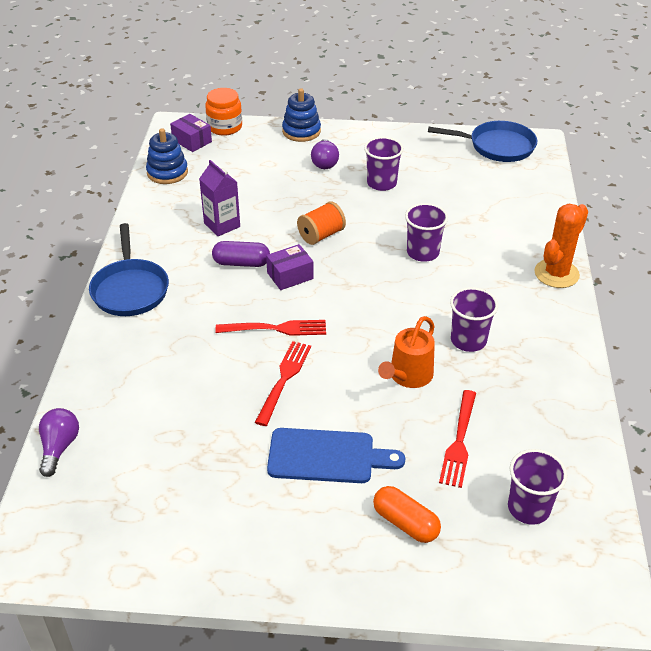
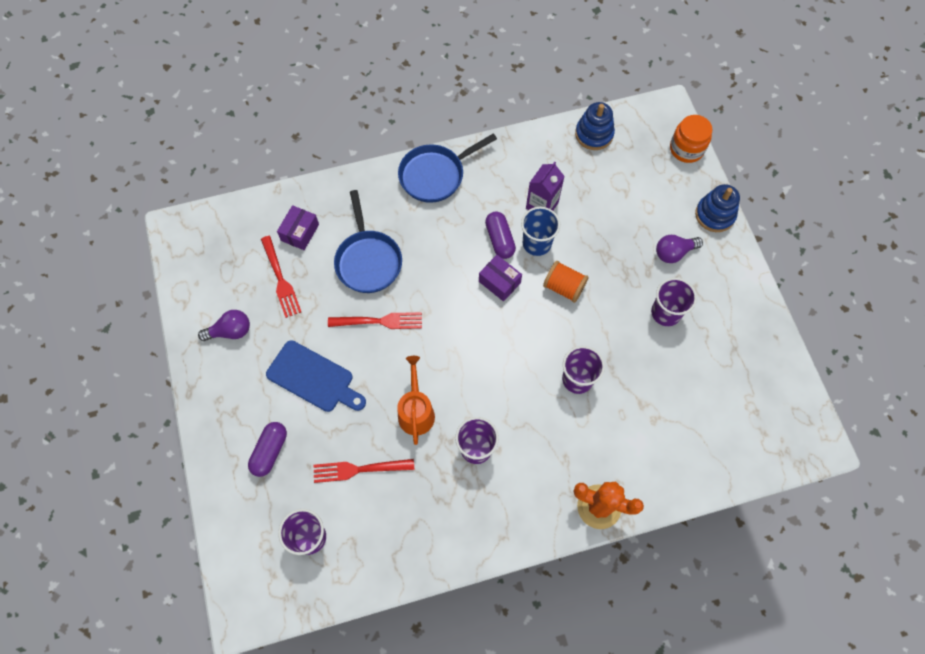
camera: 70 degrees right, 25 degrees up
(59, 447) = (267, 205): purple light bulb -> purple light bulb (230, 331)
(192, 141) = (650, 132): purple box -> purple box (300, 232)
(262, 239) = (537, 243): none -> blue cup
(276, 329) = (432, 295): red fork -> red fork (280, 279)
(327, 456) = (313, 378): blue cutting board -> blue cutting board turned 45 degrees counterclockwise
(405, 523) = (270, 451): orange capsule -> purple capsule
(408, 376) = (416, 411): orange watering can -> orange watering can turned 75 degrees clockwise
(497, 146) = (787, 404): blue pan -> blue pan (368, 260)

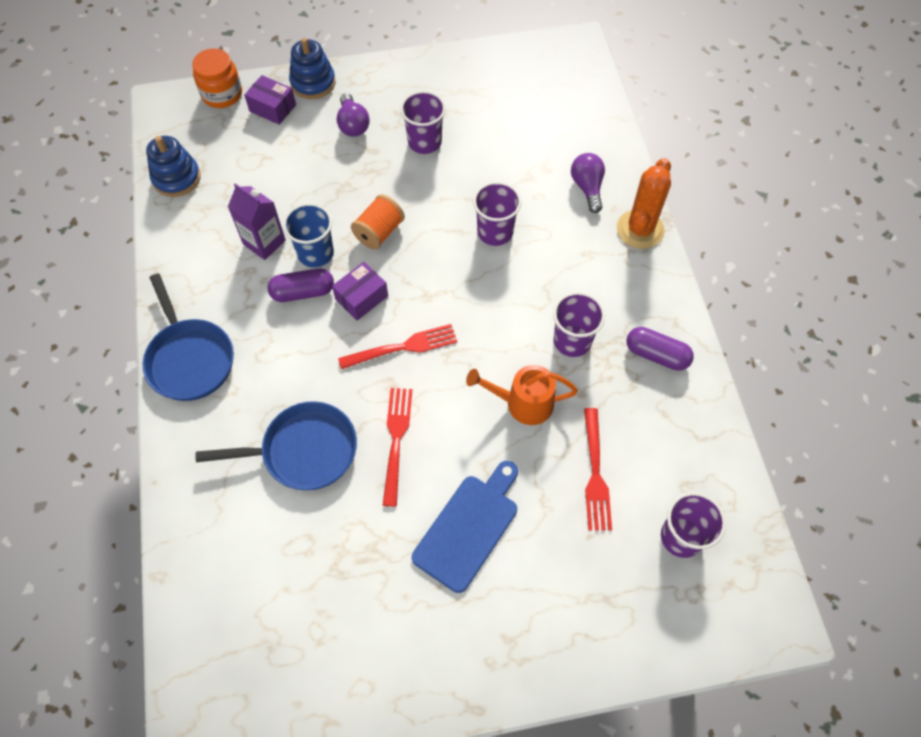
camera: 85 degrees left, 5 degrees down
(230, 331) = (385, 647): purple light bulb -> purple light bulb (587, 188)
(270, 451) = (568, 588): purple capsule -> purple capsule (656, 355)
(280, 279) = (312, 572): red fork -> red fork (403, 347)
(300, 232) = (241, 543): purple box -> purple box (272, 108)

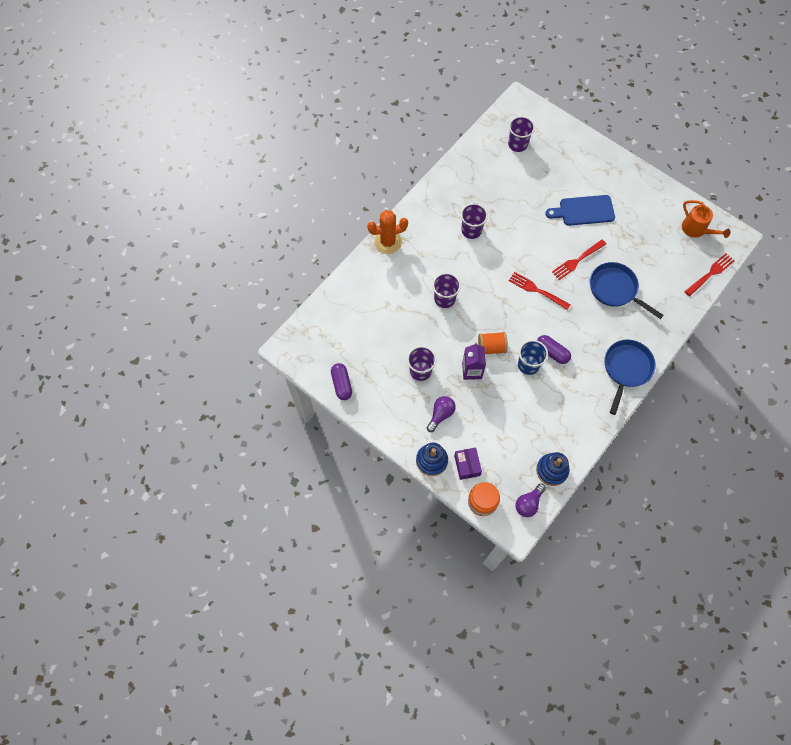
camera: 130 degrees left, 5 degrees up
(264, 242) = (545, 392): purple carton -> purple carton (472, 370)
(361, 298) = (530, 326): purple box -> none
(523, 403) = (517, 228): orange watering can -> orange watering can (696, 229)
(587, 188) = (383, 279): purple light bulb -> purple light bulb (528, 503)
(595, 474) = (521, 185): red fork -> red fork (710, 273)
(656, 355) = (448, 197): purple capsule -> purple capsule (341, 384)

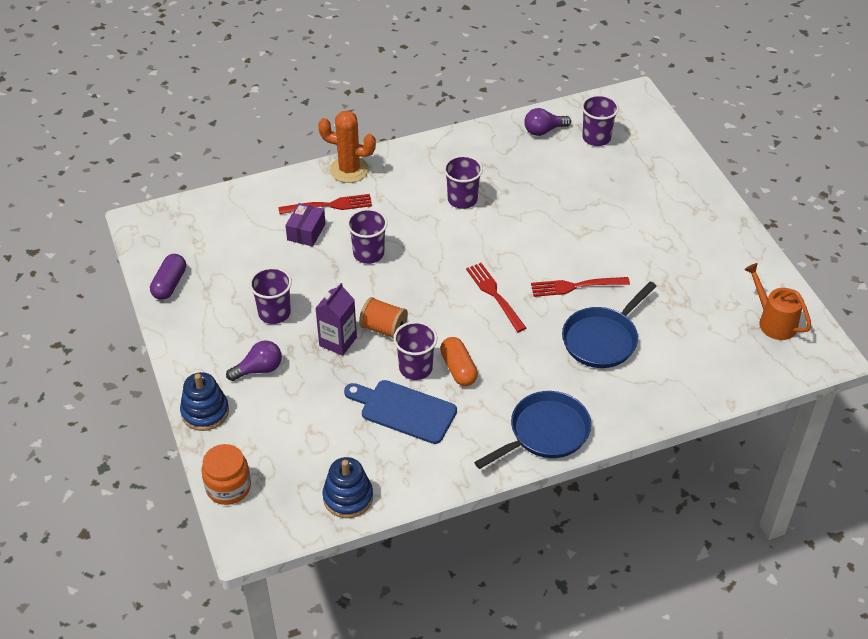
camera: 30 degrees right, 20 degrees down
(467, 465) = (244, 438): purple box -> purple box (306, 232)
(528, 365) = (415, 368): blue cup -> purple cup
(528, 503) = (286, 519): purple light bulb -> purple light bulb (543, 130)
(552, 352) = (458, 369): purple capsule -> orange capsule
(583, 211) = (628, 238): blue cutting board -> blue cutting board (404, 410)
(615, 289) = (602, 339): blue pan -> blue pan turned 120 degrees counterclockwise
(696, 229) = (774, 322): orange watering can -> orange watering can turned 150 degrees clockwise
(710, 273) = (755, 379): red fork -> red fork (329, 205)

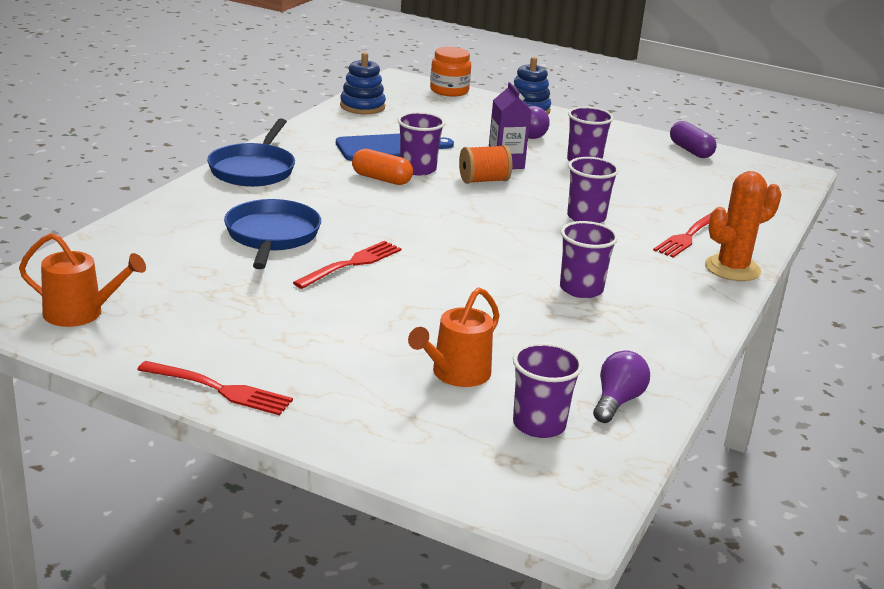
camera: 135 degrees right, 20 degrees down
(306, 232) = (666, 212): purple box -> none
(494, 295) = (424, 231): red fork -> red fork (220, 389)
(603, 181) = (456, 374): none -> orange watering can

